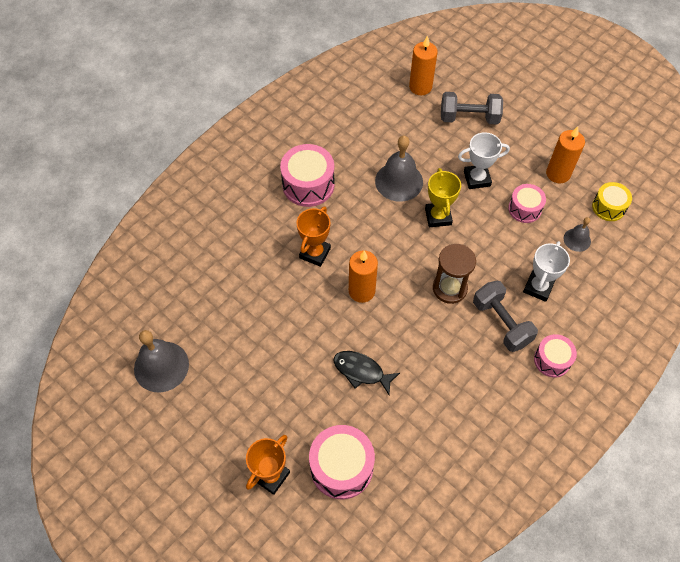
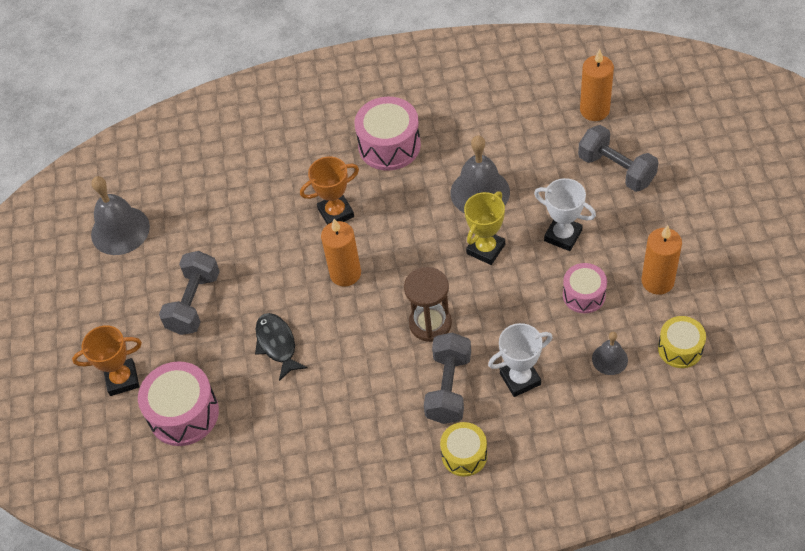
camera: 45 degrees right, 5 degrees down
(272, 382) = (194, 303): none -> grey dumbbell
(552, 360) = (464, 455): pink drum -> yellow drum

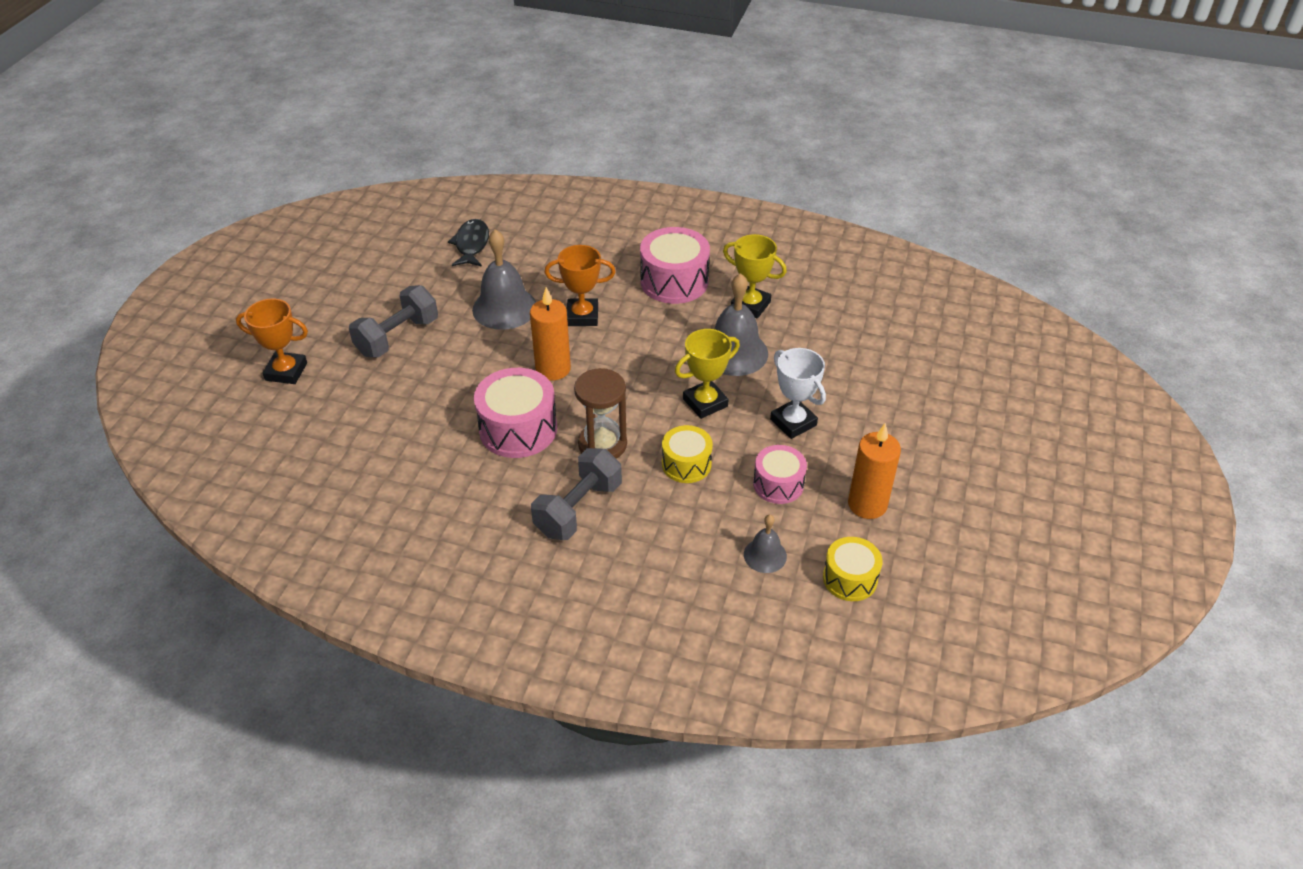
camera: 20 degrees right, 10 degrees down
(120, 230) = (381, 256): grey bell -> grey bell (504, 308)
(183, 413) = (315, 422): pink drum -> pink drum (518, 429)
(277, 344) = (444, 401): black fish -> black fish (471, 244)
(464, 455) = (548, 577): yellow drum -> yellow drum (686, 464)
(465, 141) = (750, 305): none -> yellow trophy
(520, 379) = (657, 532): white trophy -> none
(594, 110) = (902, 327): orange candle -> none
(616, 170) = (890, 386): grey dumbbell -> none

